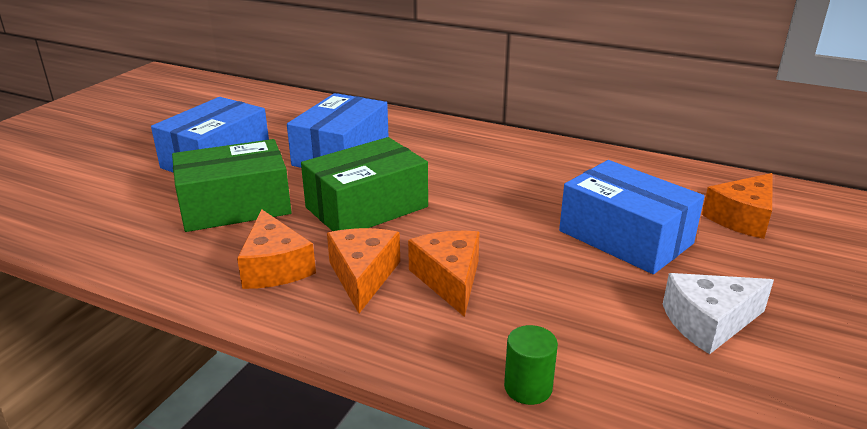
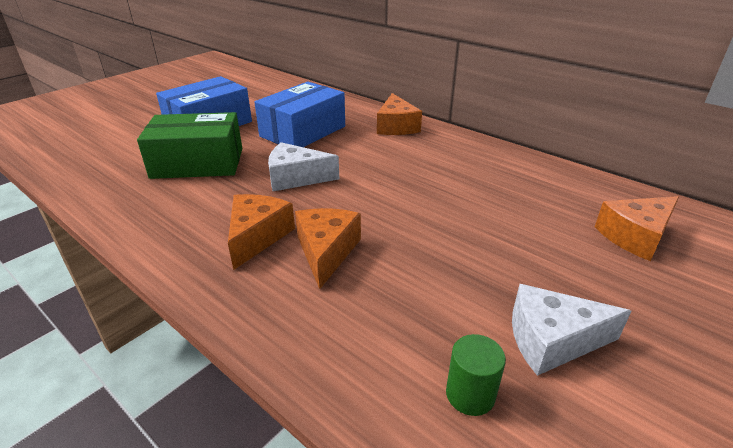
camera: 15 degrees right, 5 degrees up
(275, 267) = (194, 217): orange cheese -> orange cheese (396, 126)
(367, 207) = (296, 178): green box -> white cheese
(528, 388) = (337, 373): green cylinder -> green cylinder (470, 394)
(625, 237) = (507, 238): blue box -> none

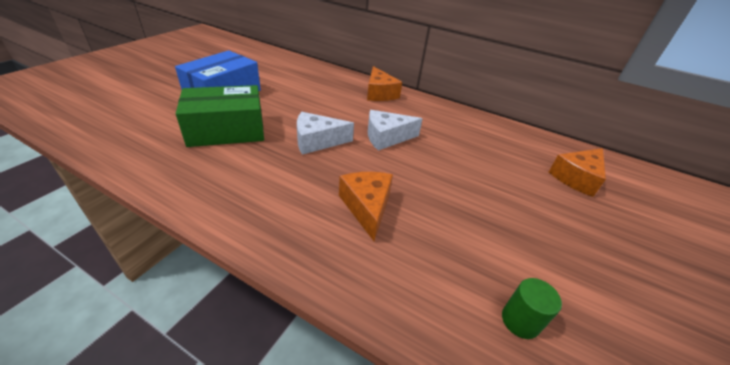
camera: 15 degrees left, 5 degrees up
(257, 236) = (305, 197): orange cheese -> none
(303, 131) = (307, 99): blue box -> none
(552, 340) = (556, 267): white cheese -> white cheese (386, 137)

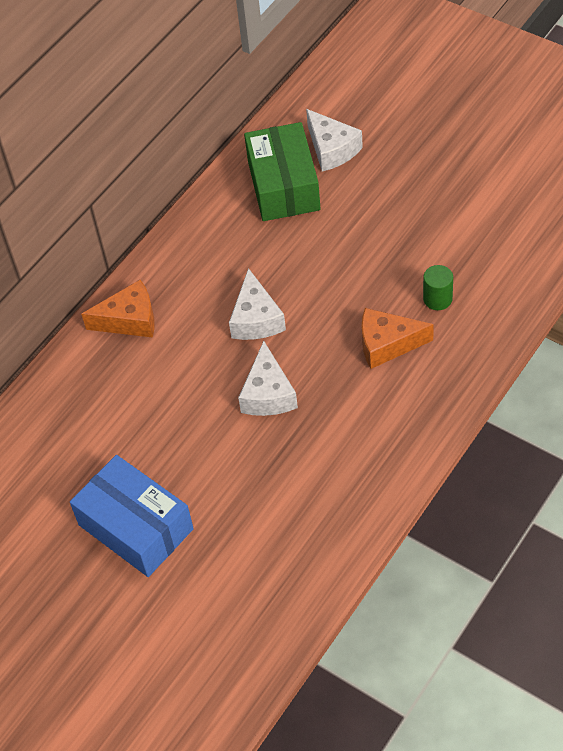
camera: 75 degrees left, 15 degrees up
(226, 130) = (245, 498): green box -> green box (283, 185)
(520, 321) = (505, 252): green cylinder -> green cylinder (437, 299)
(576, 178) = (331, 149): orange cheese -> white cheese

